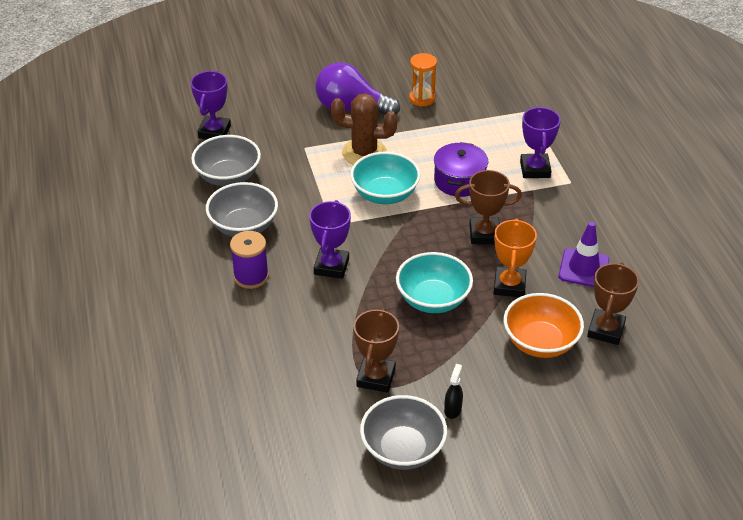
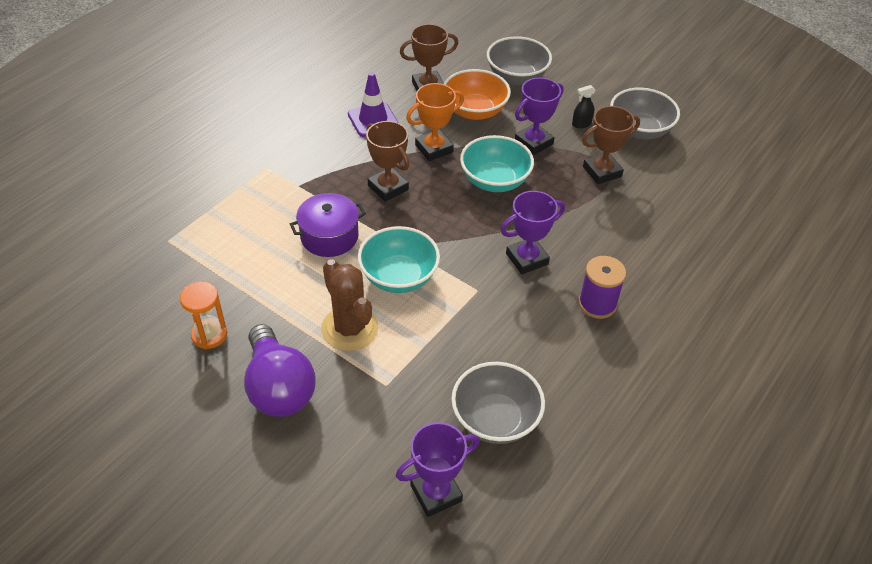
camera: 130 degrees left, 5 degrees up
(244, 226) = (547, 353): grey bowl -> grey bowl (516, 76)
(535, 169) = (266, 196): purple trophy -> purple trophy (533, 142)

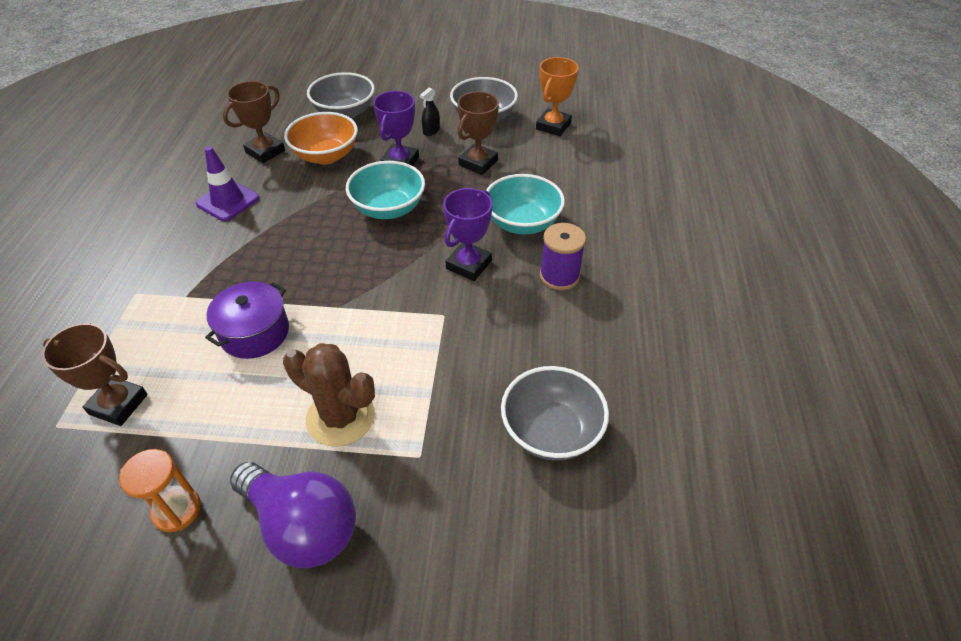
camera: 30 degrees left, 0 degrees up
(388, 188) = (287, 258): brown trophy -> brown trophy (118, 404)
(399, 277) = (357, 339): turquoise bowl -> turquoise bowl (522, 223)
(434, 149) = (309, 203): orange trophy -> orange trophy (553, 126)
(436, 493) = (551, 543): purple trophy -> none

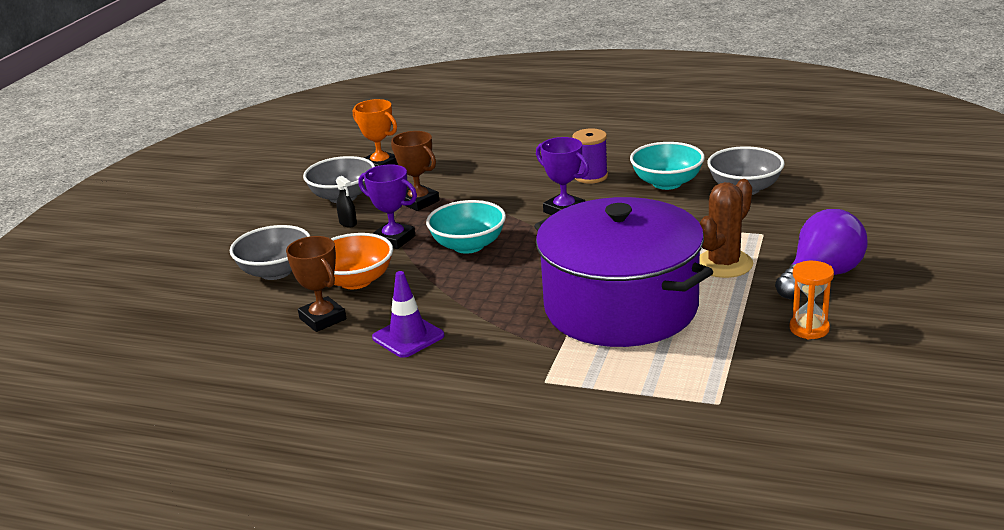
camera: 75 degrees left, 20 degrees down
(118, 404) = (697, 371): brown trophy -> none
(255, 333) = (621, 307): purple pot -> purple pot, size x2.32
(522, 223) = (518, 187): turquoise bowl -> turquoise bowl (667, 183)

